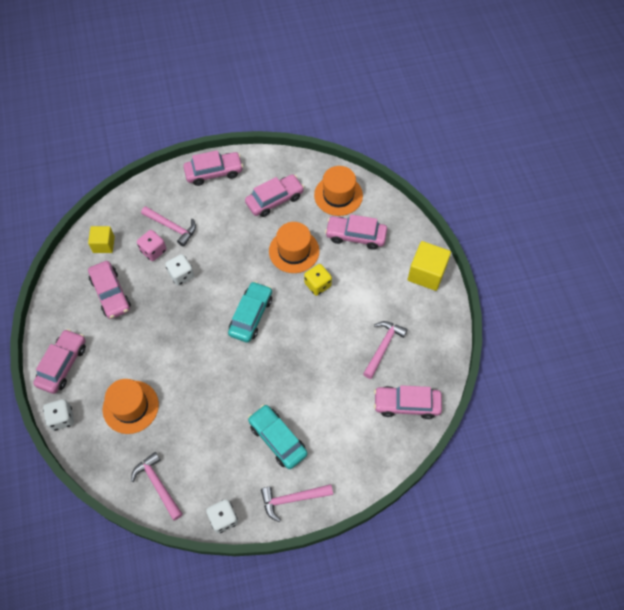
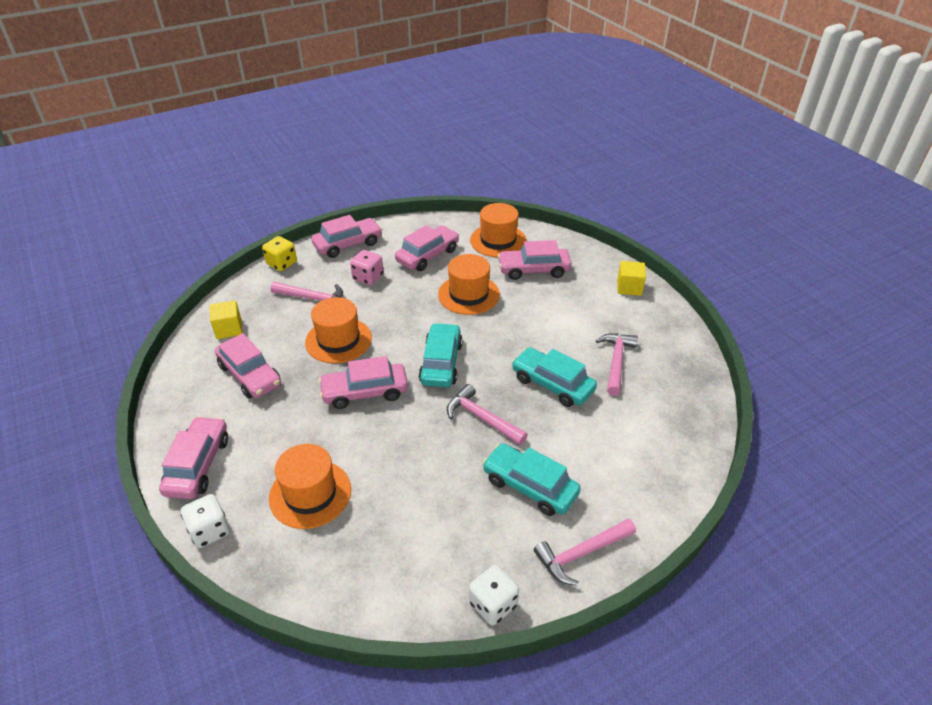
camera: 15 degrees left, 20 degrees down
(153, 251) = (295, 324): pink dice -> pink dice (368, 277)
(158, 485) = (379, 583): pink hammer -> pink hammer (482, 418)
(181, 275) = (338, 340): white dice -> orange hat
(317, 285) = (510, 319): yellow dice -> yellow dice (282, 263)
(326, 356) = (552, 384): none -> turquoise car
(406, 404) = (675, 412): pink car -> pink car (365, 392)
(426, 273) = (629, 287): yellow cube -> yellow cube, size x0.64

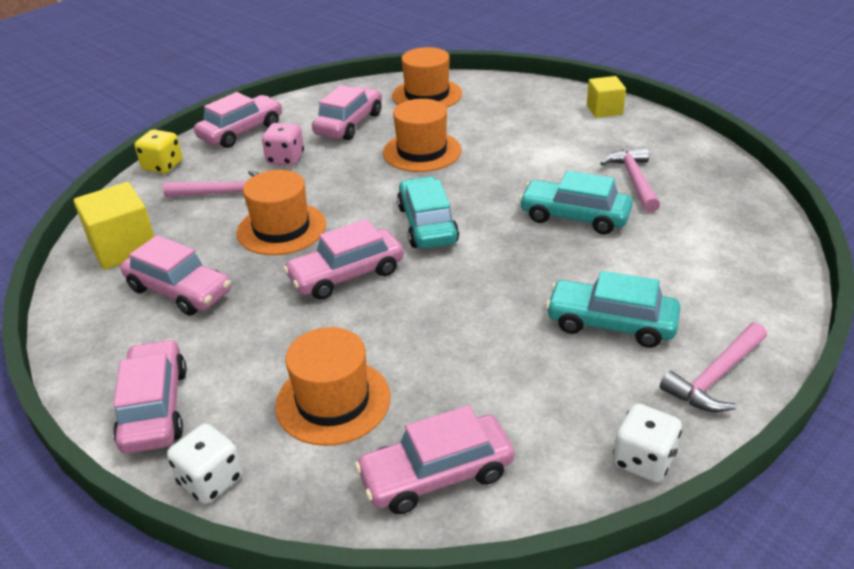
camera: 15 degrees left, 5 degrees down
(229, 329) = (124, 247): yellow cube -> yellow cube, size x1.55
(482, 418) = (511, 268): pink hammer -> none
(533, 270) = (485, 114): pink car -> pink car (436, 474)

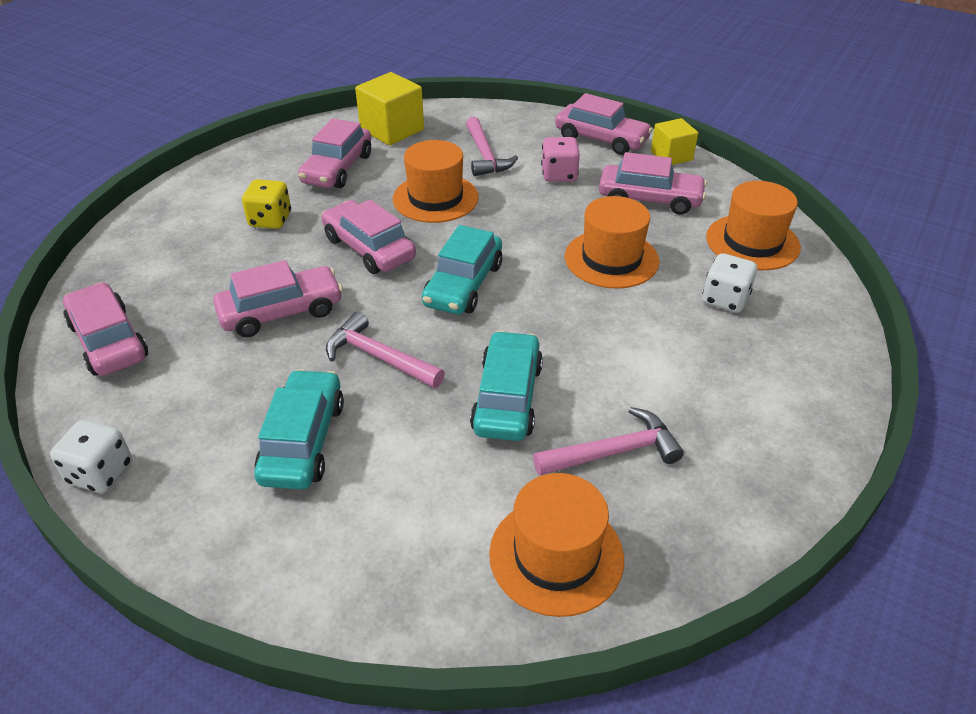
camera: 75 degrees right, 5 degrees up
(155, 408) = (200, 193): pink car -> pink car (281, 312)
(163, 166) = (521, 115): yellow dice -> yellow dice (270, 220)
(211, 480) = (125, 233): white dice -> white dice (725, 299)
(333, 401) = (199, 272): orange hat -> orange hat (556, 555)
(427, 224) = (463, 285): turquoise car -> turquoise car turned 135 degrees clockwise
(604, 110) = (808, 411): yellow cube -> yellow cube (671, 156)
(715, 377) = (212, 534): pink hammer -> pink hammer (379, 357)

